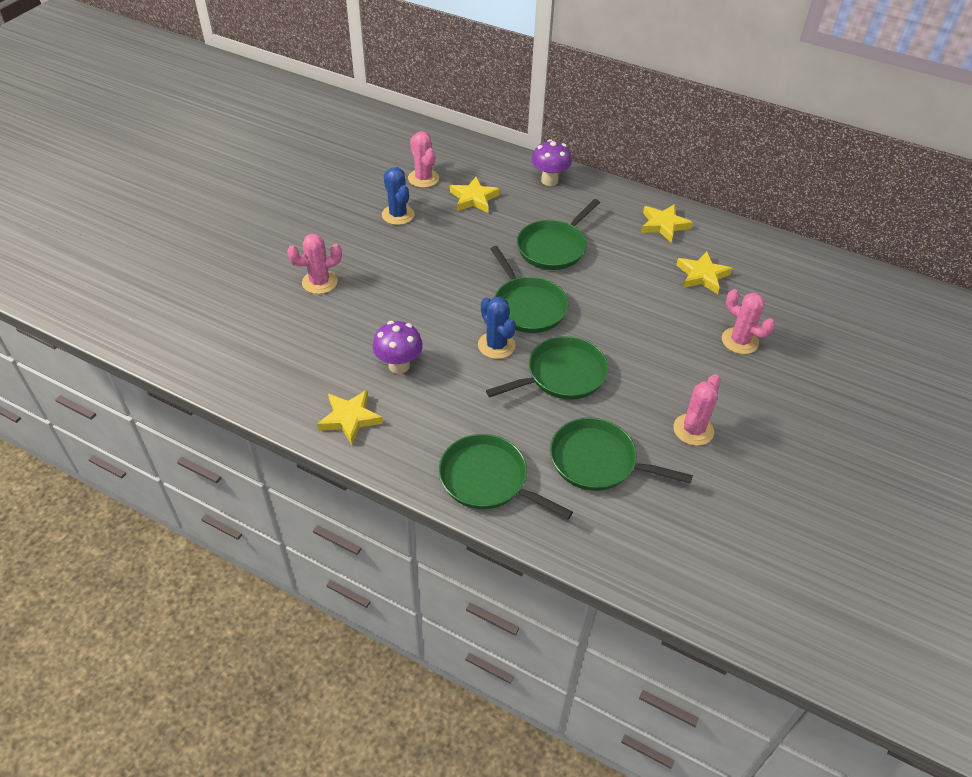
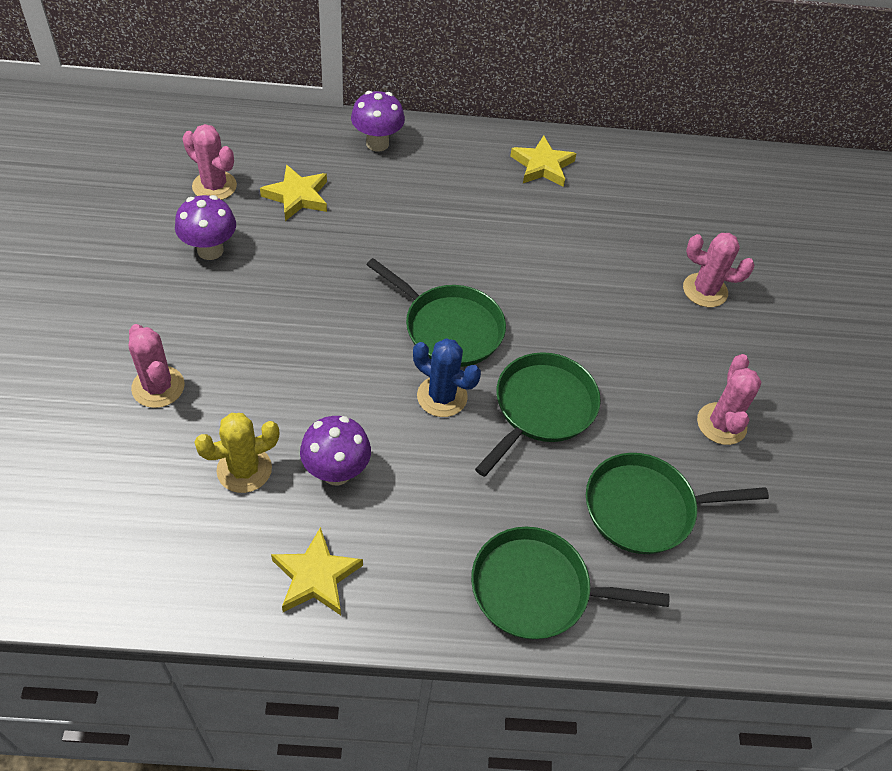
camera: 30 degrees left, 5 degrees up
(319, 282) = (158, 387): pink cactus -> pink cactus turned 75 degrees counterclockwise
(343, 344) = (244, 469): none -> yellow cactus
(398, 215) = (210, 250): blue cactus -> purple mushroom
(553, 248) = (434, 236): green pan -> none
(702, 275) = (620, 219): yellow star -> none

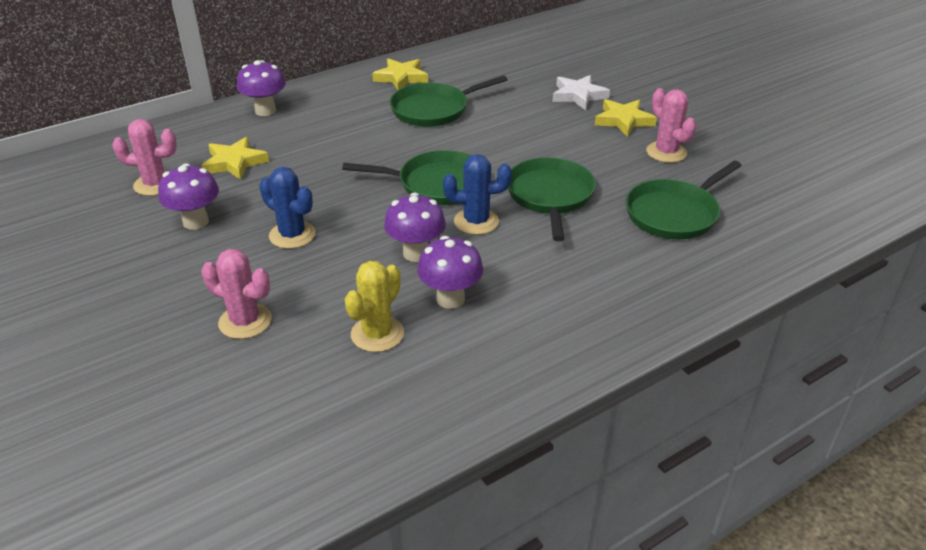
camera: 30 degrees left, 15 degrees down
(272, 313) = (292, 235): none -> blue cactus
(316, 576) = (507, 365): yellow star -> yellow star (623, 120)
(355, 400) = (416, 253): none -> purple mushroom
(536, 589) = (661, 288): green pan -> green pan (433, 110)
(705, 290) = (578, 95): pink cactus -> white star

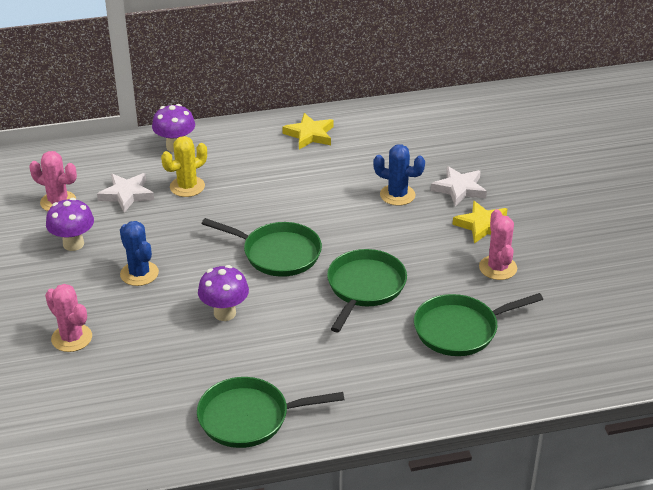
camera: 20 degrees right, 0 degrees up
(234, 162) = (127, 194): yellow star -> white star
(377, 334) = (159, 373): yellow cactus -> yellow cactus (187, 187)
(433, 110) = (318, 176): green pan -> green pan (248, 418)
(450, 299) = (228, 359): purple mushroom -> none
(476, 221) = (288, 296): blue cactus -> blue cactus (397, 195)

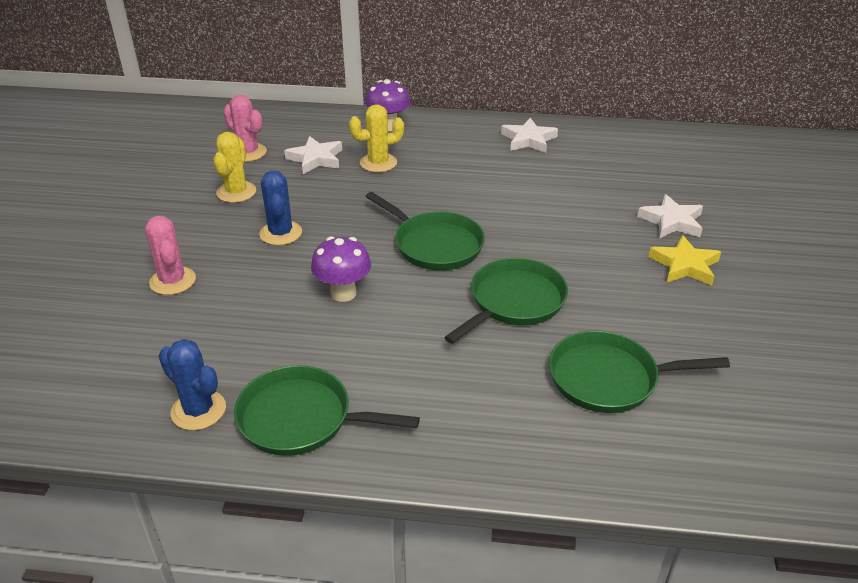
camera: 20 degrees right, 0 degrees up
(73, 244) = (236, 192): purple mushroom -> yellow cactus
(309, 135) = (528, 140): yellow star -> white star
(397, 195) = (597, 213): blue cactus -> blue cactus (198, 410)
(498, 268) = (686, 316): pink cactus -> none

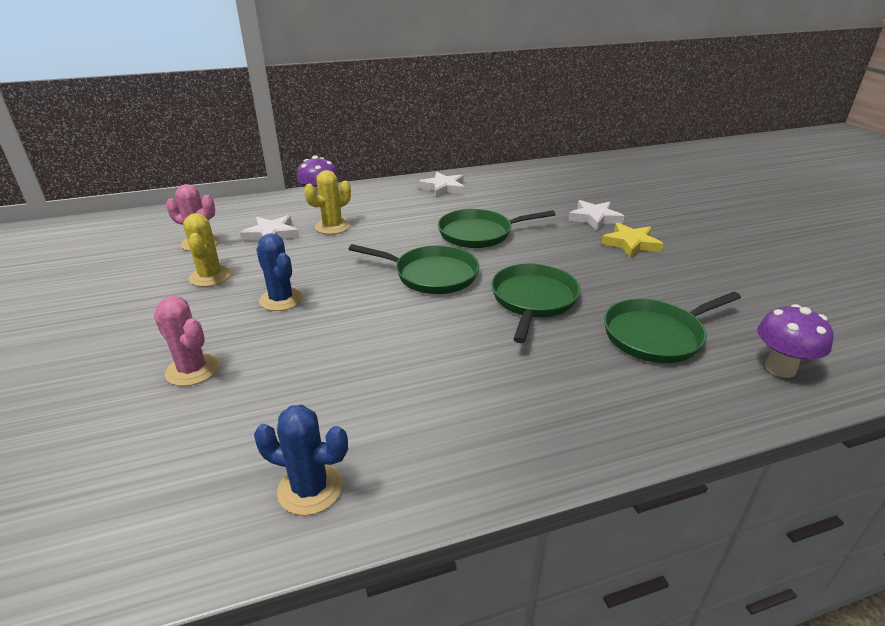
camera: 25 degrees left, 5 degrees down
(301, 418) = (427, 457): green pan -> green pan (479, 234)
(343, 293) = (381, 333): purple mushroom -> purple mushroom (780, 368)

